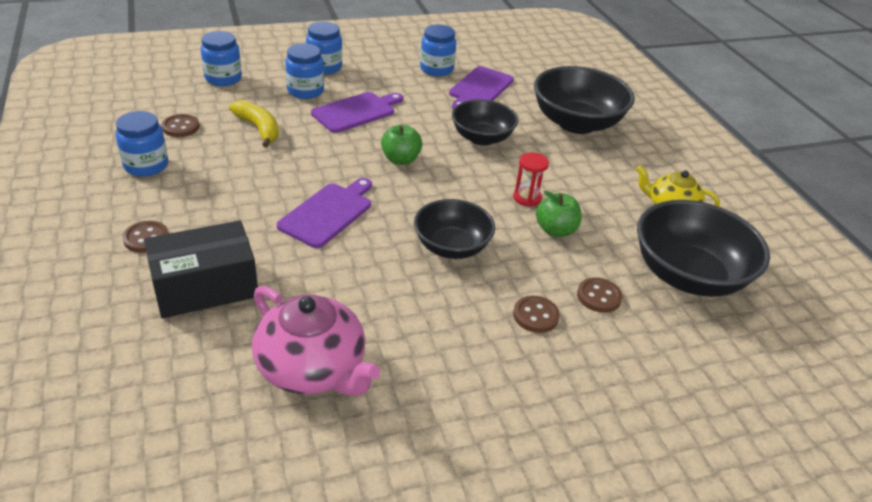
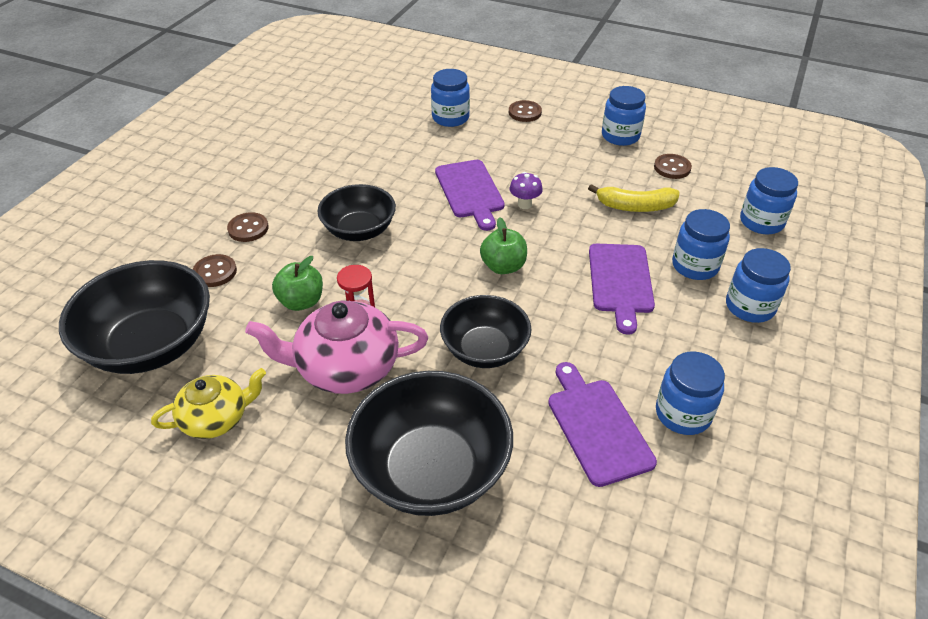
camera: 135 degrees right, 5 degrees up
(205, 287) = (450, 118): black box -> blue jar
(312, 368) = (338, 127): pink teapot -> pink teapot (345, 367)
(314, 178) = (524, 204): none -> purple mushroom

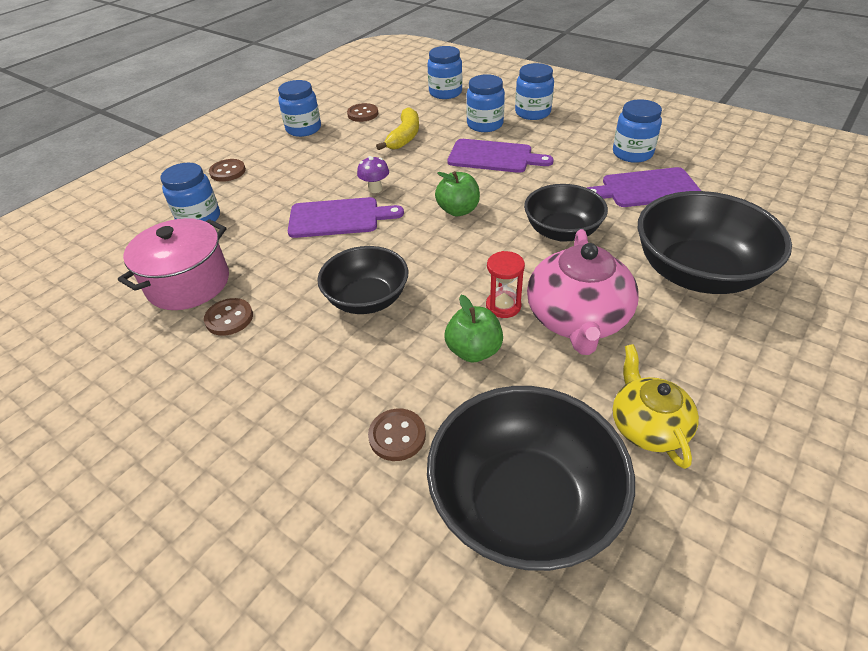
camera: 75 degrees left, 0 degrees up
(248, 229) = (320, 401): brown button -> brown button (229, 318)
(367, 136) = (188, 283): none -> pink pot

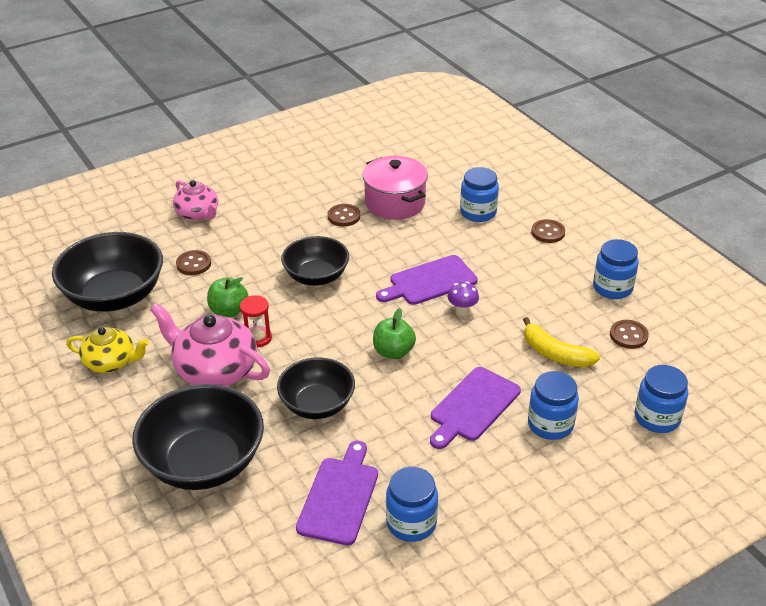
camera: 110 degrees right, 5 degrees down
(258, 499) = (198, 213): none -> pink teapot
(338, 218) = (430, 281): purple cutting board -> purple cutting board turned 45 degrees clockwise
(532, 113) = (559, 478): blue jar -> none

